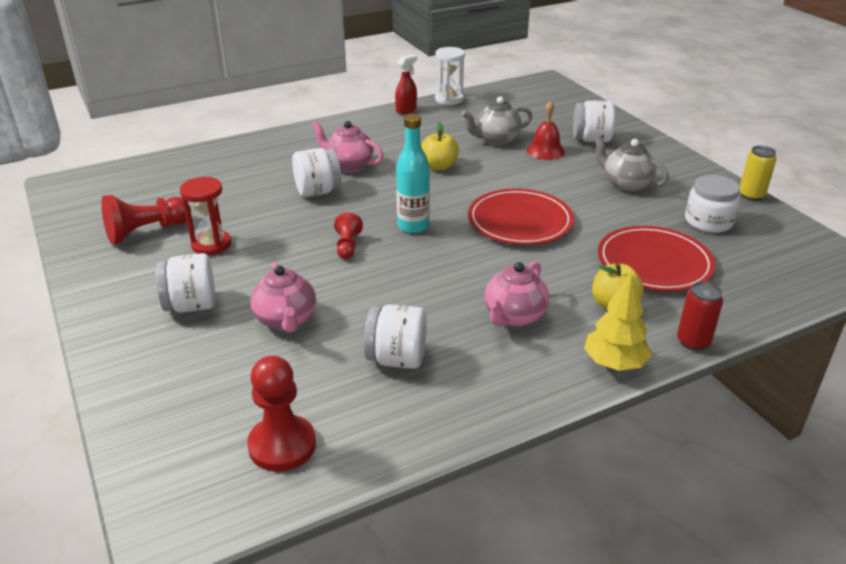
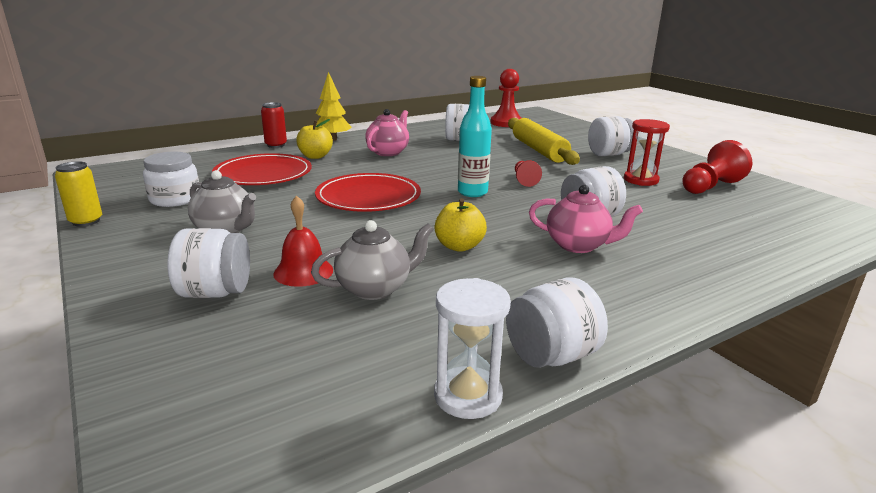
camera: 175 degrees right, 10 degrees down
(286, 320) = (539, 150): pink teapot -> yellow rolling pin
(406, 110) = (551, 355): red spray bottle -> white jar

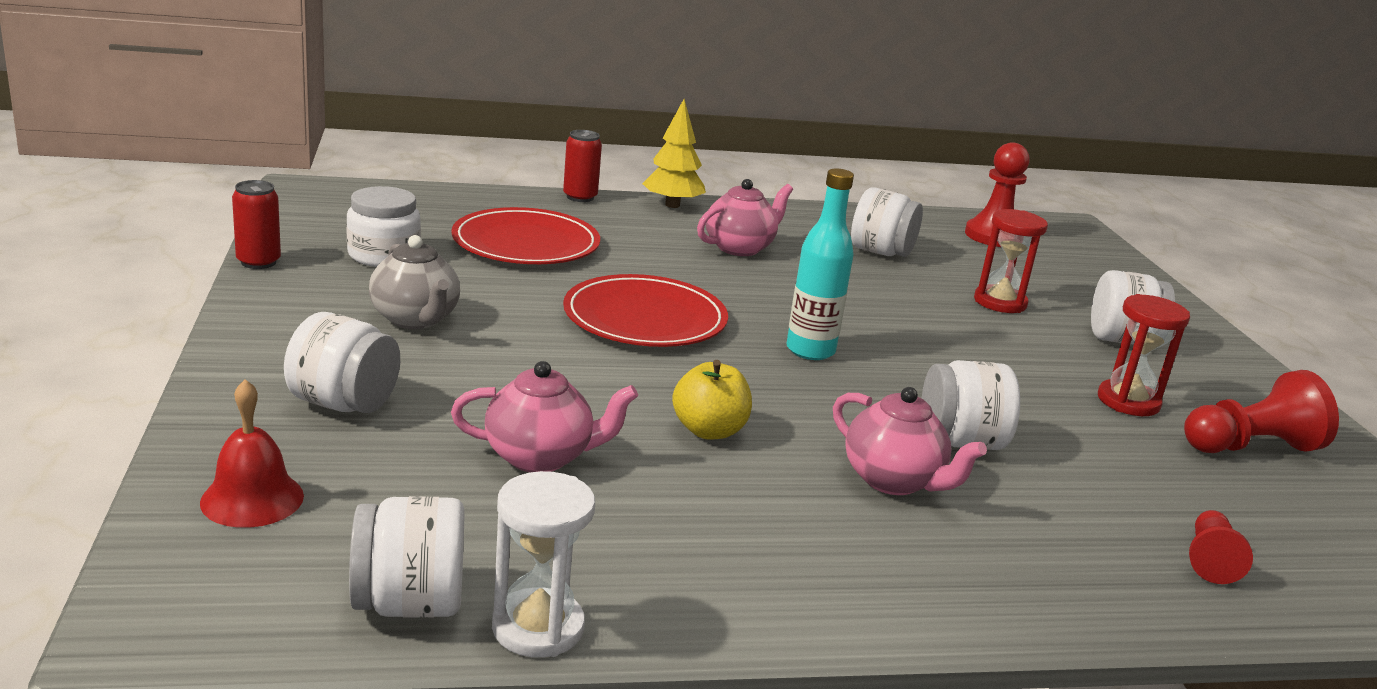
camera: 20 degrees right, 0 degrees up
(86, 221) = (258, 262): yellow can -> red can
(303, 271) = (468, 407): red bell -> red bell (252, 499)
(315, 156) = (622, 230): yellow apple -> none
(375, 288) = (540, 457): grey teapot -> pink teapot
(524, 180) = (917, 351): red pawn -> red pawn (1209, 560)
(539, 150) = (1000, 302): yellow rolling pin -> red hourglass
(551, 355) = (691, 618): white jar -> white jar (409, 603)

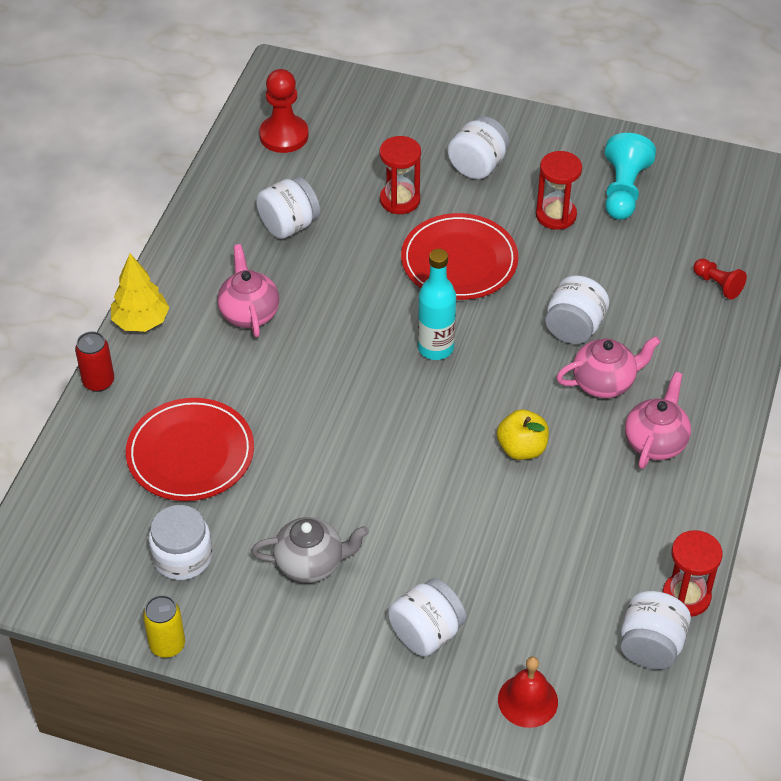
camera: 60 degrees left, 25 degrees up
(258, 262) = (167, 645): red can -> yellow can
(538, 627) = (686, 596): white hourglass -> red hourglass
(540, 457) = (525, 546): pink teapot -> pink teapot (655, 442)
(645, 318) = (355, 423): red plate -> red plate (459, 261)
(1250, 447) = (623, 190): red pawn -> turquoise pawn

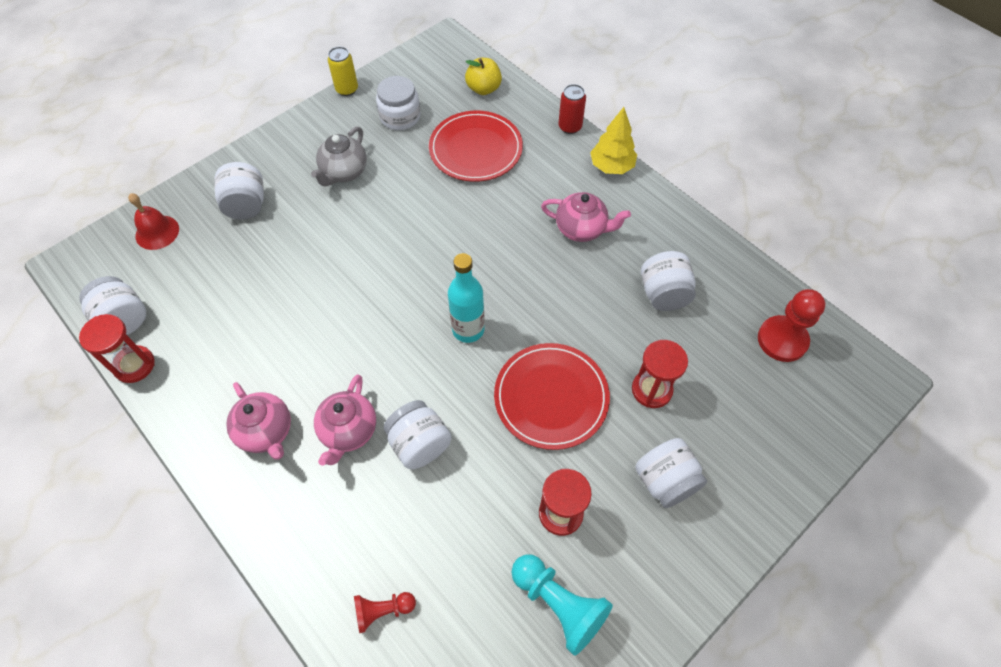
camera: 120 degrees right, 10 degrees up
(522, 448) = (334, 335): yellow apple -> yellow apple (483, 89)

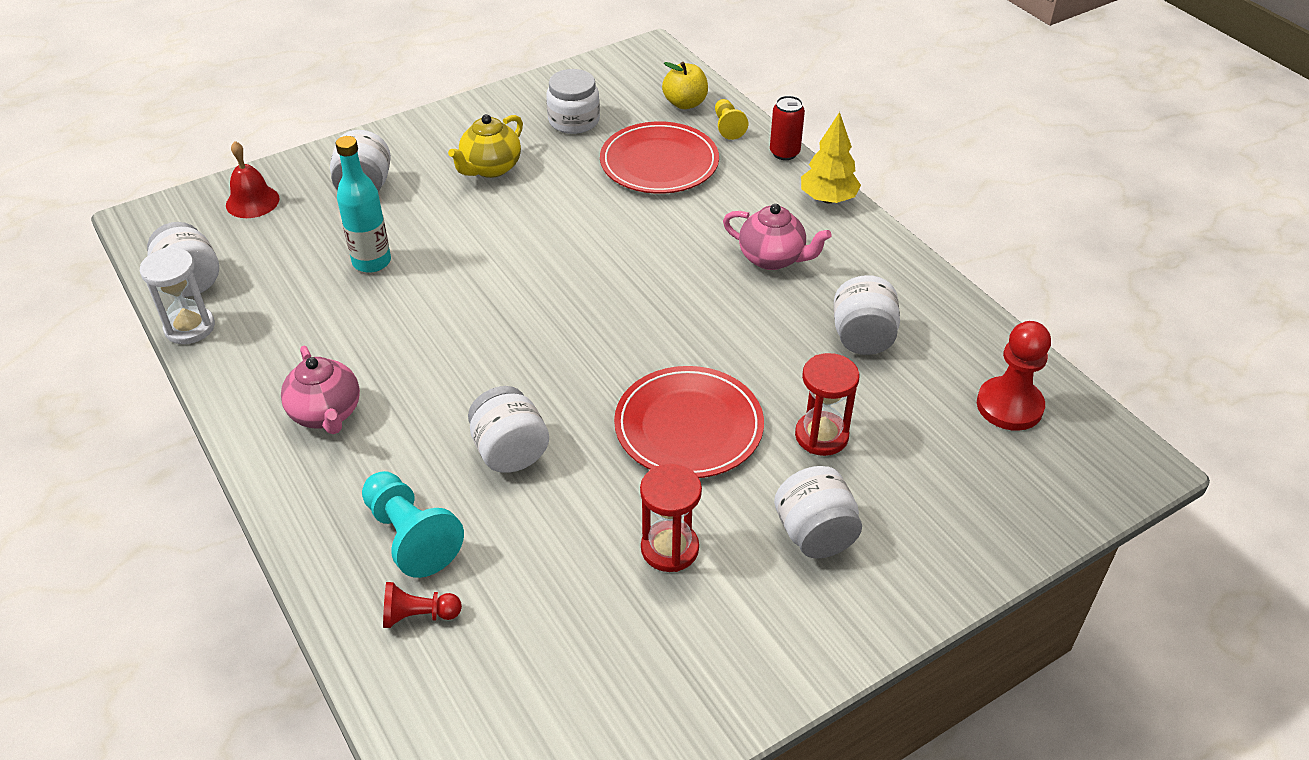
camera: 10 degrees right, 15 degrees down
(134, 365) = (190, 327): red hourglass -> white hourglass
(344, 172) = (490, 168): grey teapot -> yellow teapot
(347, 89) = (516, 87): yellow can -> none
(348, 431) = (426, 427): pink teapot -> none
(468, 329) = (601, 343): turquoise bottle -> turquoise bottle (372, 262)
(521, 107) = (728, 127): none -> yellow pawn
(559, 604) = (642, 643): turquoise pawn -> turquoise pawn (411, 536)

